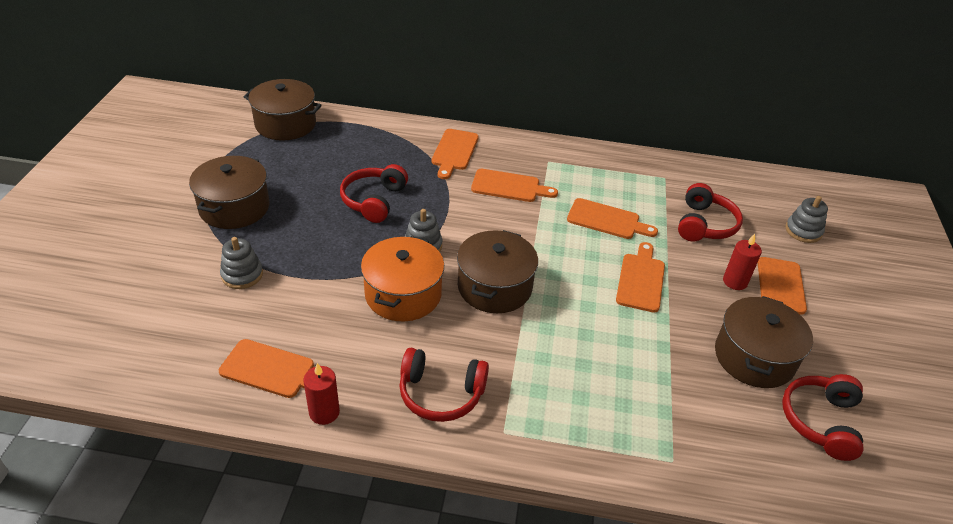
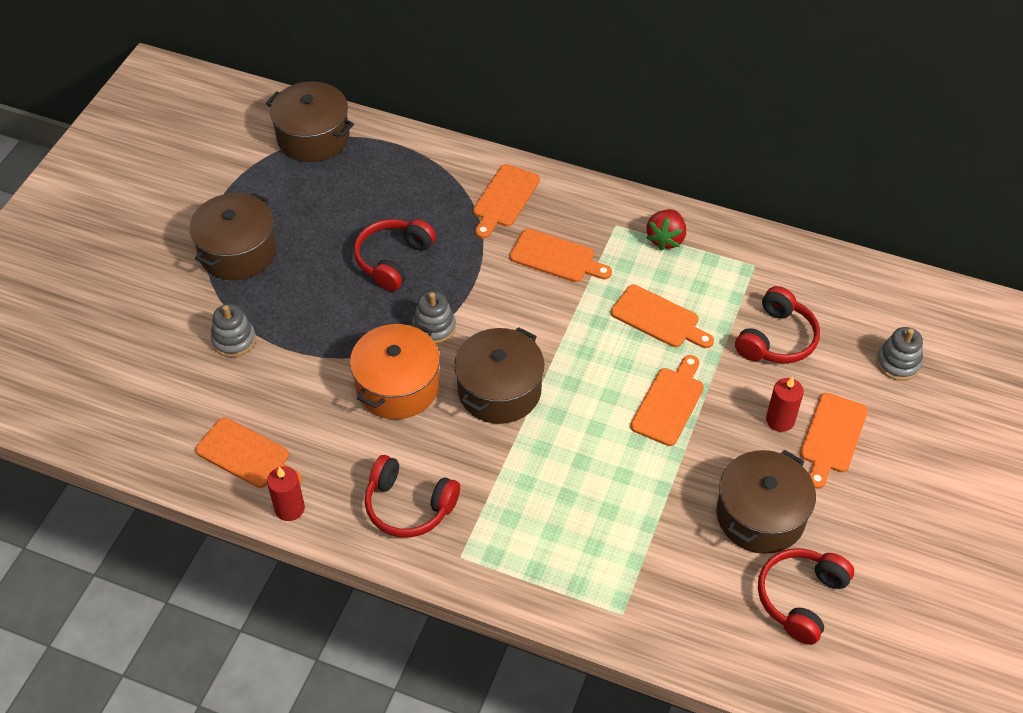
camera: 15 degrees right, 10 degrees up
(590, 167) = (666, 239): none -> red strawberry

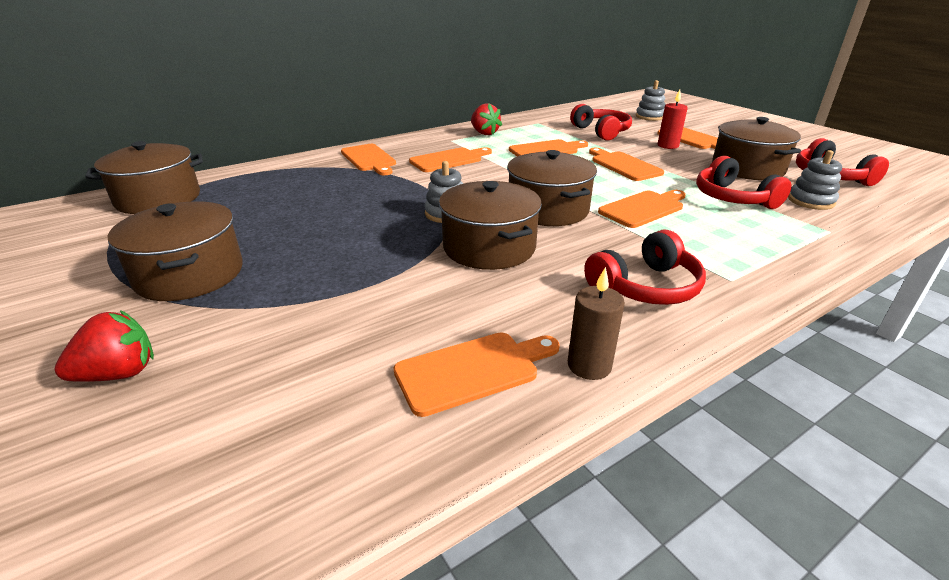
camera: 55 degrees left, 20 degrees down
(141, 307) = (119, 373): none -> red strawberry
(234, 340) = (294, 318): grey stacking toy -> grey stacking toy (811, 201)
(289, 508) = (589, 365): red candle -> brown candle
(393, 260) = (349, 208): red headphones -> red headphones (733, 198)
(397, 386) = (489, 247): orange pot -> brown pot
(560, 458) = (643, 208): none -> orange cutting board

